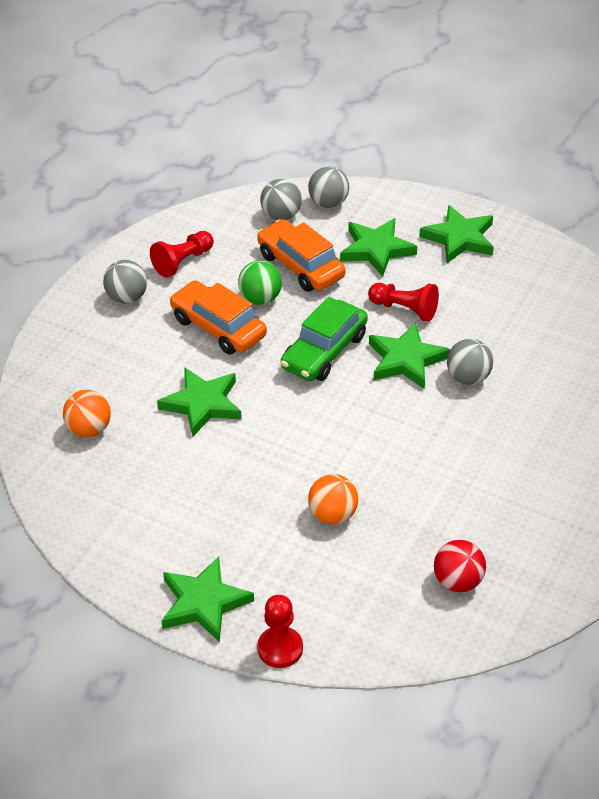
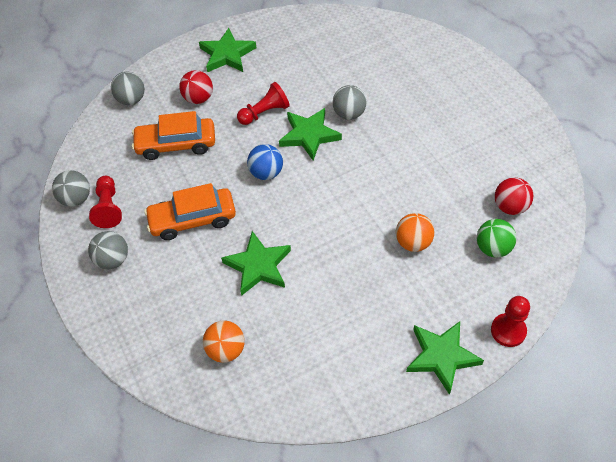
camera: 55 degrees left, 10 degrees up
(260, 298) = (186, 182): green ball -> green ball (493, 248)
(281, 215) = (118, 130): grey ball -> grey ball (76, 199)
(324, 351) = (266, 173): green car -> blue ball
(376, 249) = (198, 98): green star -> red ball

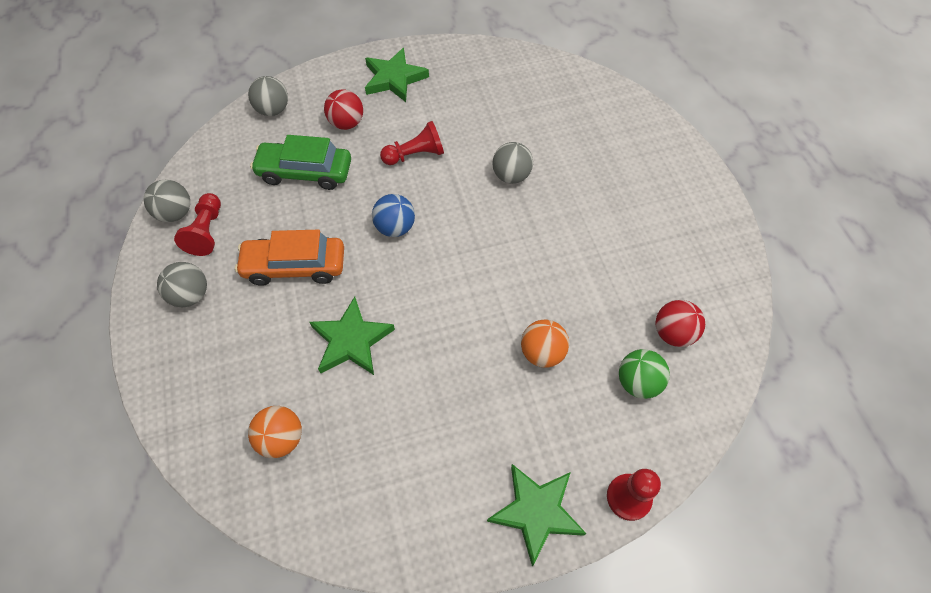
camera: 10 degrees right, 5 degrees up
(176, 144) = (305, 172): orange car -> green car
(309, 135) = (457, 192): green star -> none

